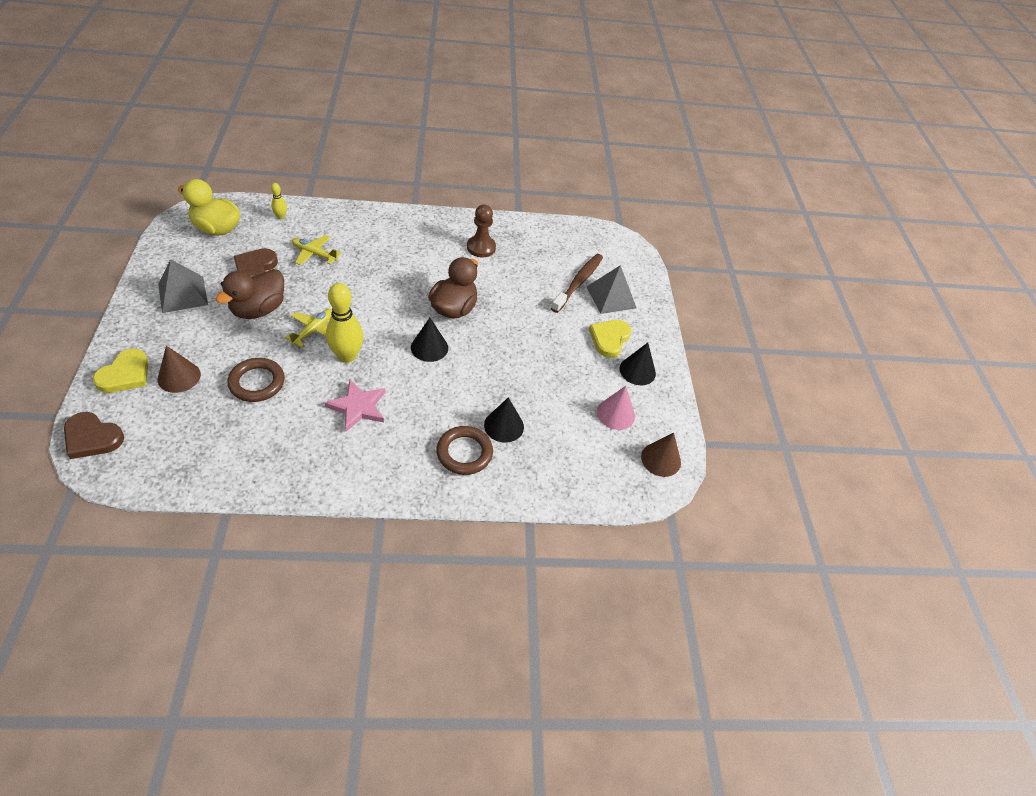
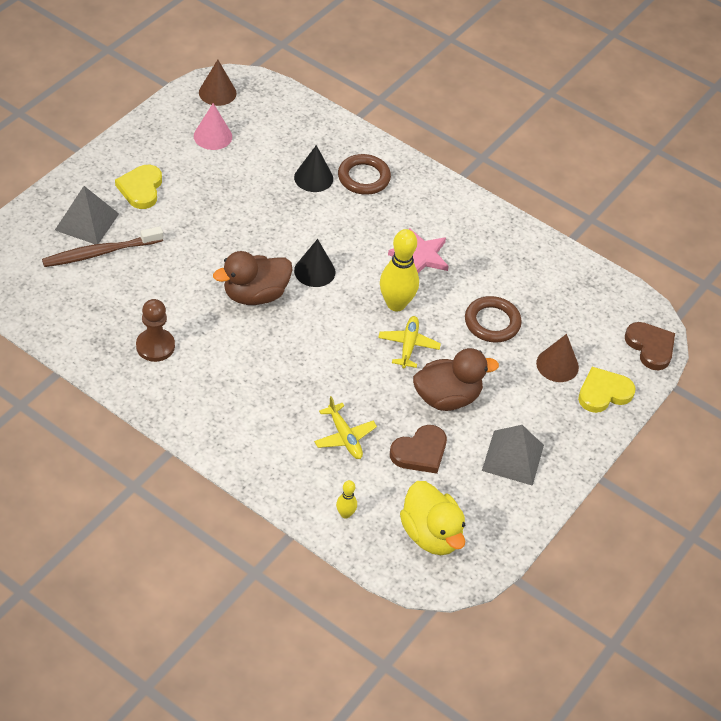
camera: 140 degrees left, 0 degrees up
(314, 330) = (408, 345): yellow plane -> yellow plane turned 120 degrees clockwise
(609, 339) = (141, 189): yellow heart -> yellow heart turned 120 degrees clockwise
(637, 371) = (151, 153): black cone -> none

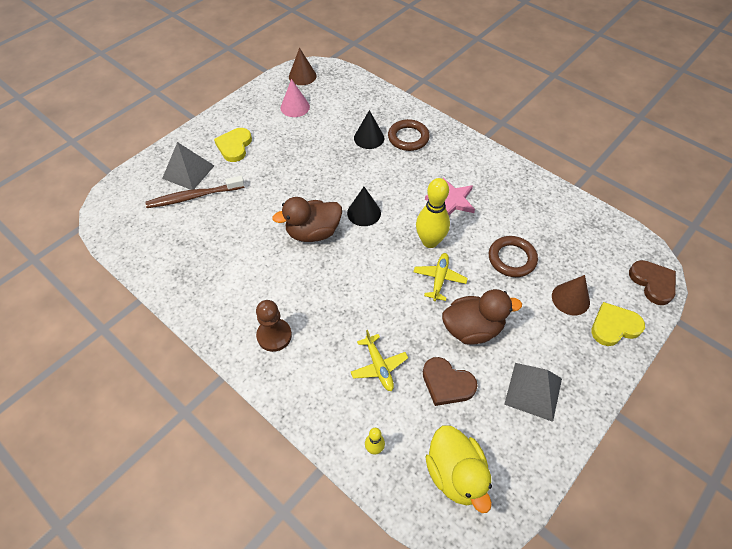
camera: 10 degrees right, 5 degrees up
(155, 346) = (224, 277): brown pawn -> brown pawn (274, 335)
(420, 452) = (447, 383): brown heart -> brown heart turned 60 degrees clockwise

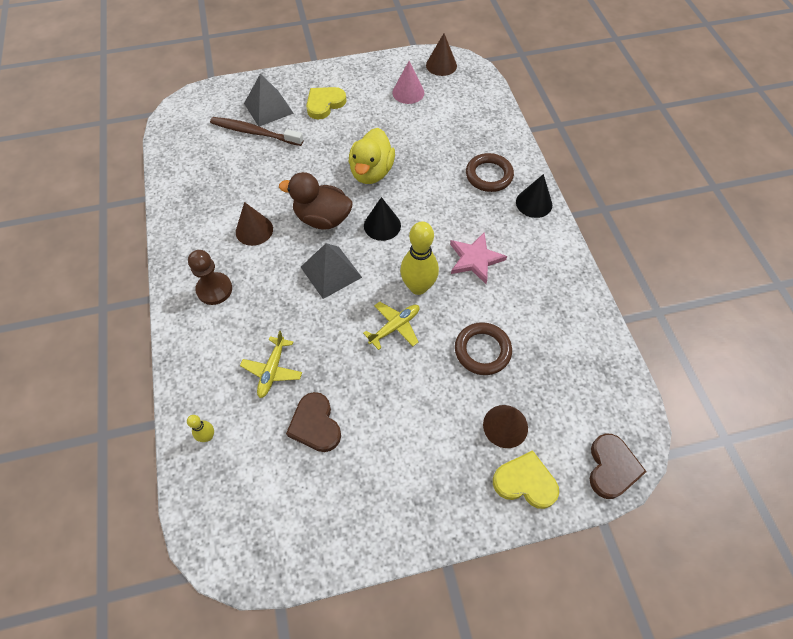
camera: 35 degrees right, 5 degrees up
(265, 271) = (254, 230): none -> brown cone
(369, 138) = (450, 156): black cone -> black cone (534, 203)
(455, 474) = (251, 506): yellow duck -> yellow duck (371, 172)
(472, 329) = (382, 392): brown duck -> none
(533, 391) = (385, 485): grey pyramid -> grey pyramid (331, 272)

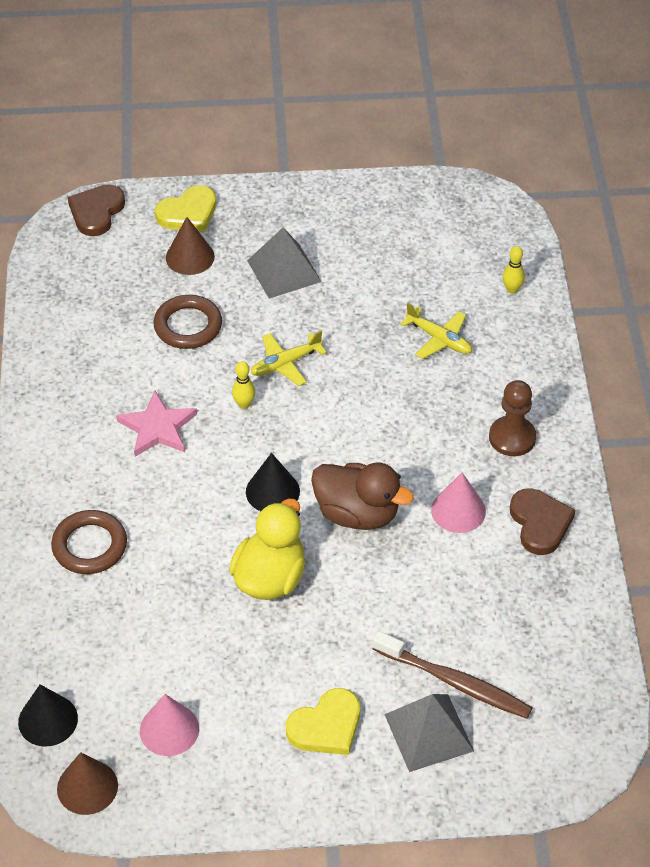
camera: 170 degrees left, 10 degrees down
(254, 230) = (458, 510): brown cone -> pink cone
(272, 370) = (439, 339): yellow plane -> yellow plane turned 105 degrees clockwise
(315, 424) = (394, 284): brown heart -> brown heart (540, 523)
(331, 272) = (355, 438): grey pyramid -> grey pyramid (284, 271)
(418, 287) = (244, 404): yellow bowling pin -> yellow bowling pin, size x0.48
(525, 482) = (188, 213): yellow heart -> yellow heart turned 60 degrees counterclockwise
(534, 203) = (42, 492): black cone -> black cone (48, 720)

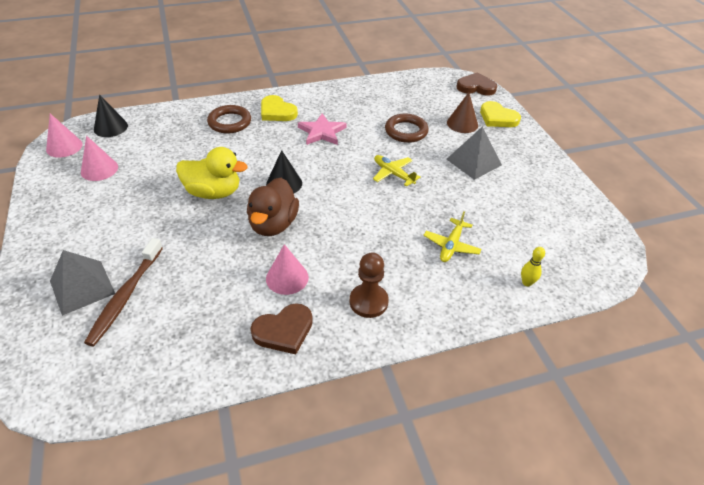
camera: 75 degrees right, 5 degrees down
(87, 787) = (64, 147): brown cone -> pink cone
(244, 404) = (352, 161): yellow bowling pin -> none
(326, 726) = (94, 234): yellow heart -> yellow heart (277, 112)

